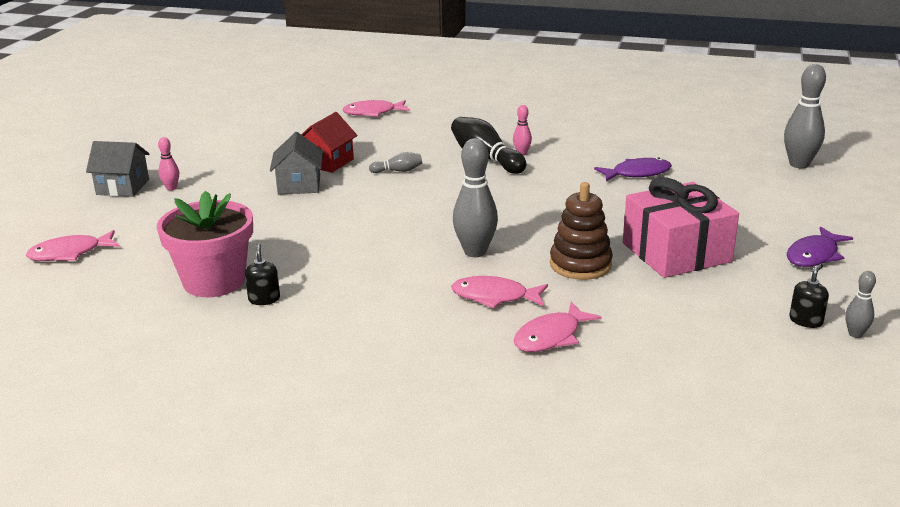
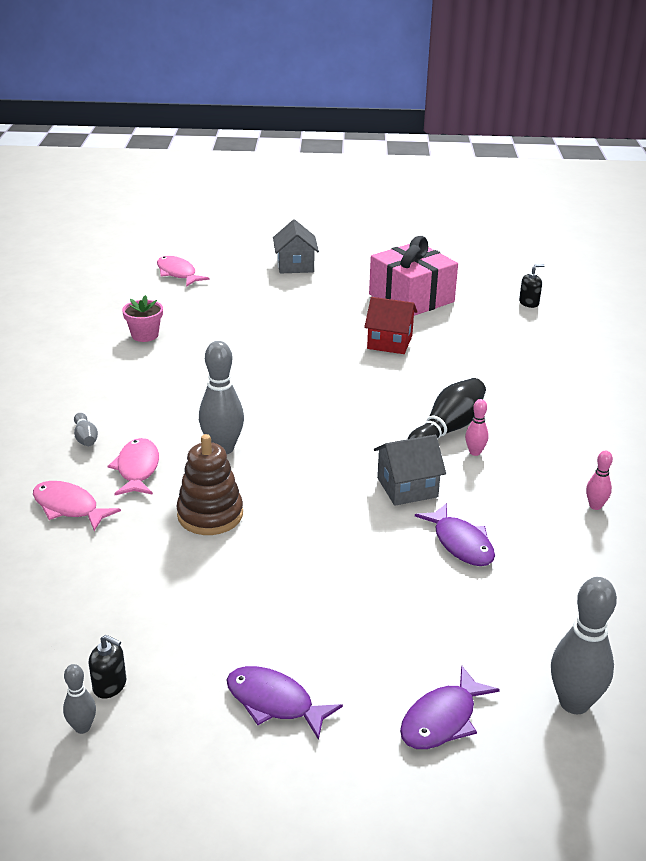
camera: 75 degrees right, 5 degrees up
(171, 188) = (301, 284): pink bowling pin -> pink bowling pin (595, 506)
(214, 281) = (145, 335): pink flower pot -> pink flower pot, size x0.54
(264, 299) = (120, 360): black soap dispenser -> black soap dispenser (529, 303)
(299, 185) = (331, 337): grey house -> grey house (407, 487)
(373, 113) = (532, 346): pink fish -> none
(398, 171) = (388, 382): grey bowling pin -> grey bowling pin (85, 438)
(676, 252) = (253, 581): pink gift -> pink gift (411, 298)
(820, 202) = (442, 719): none -> purple fish

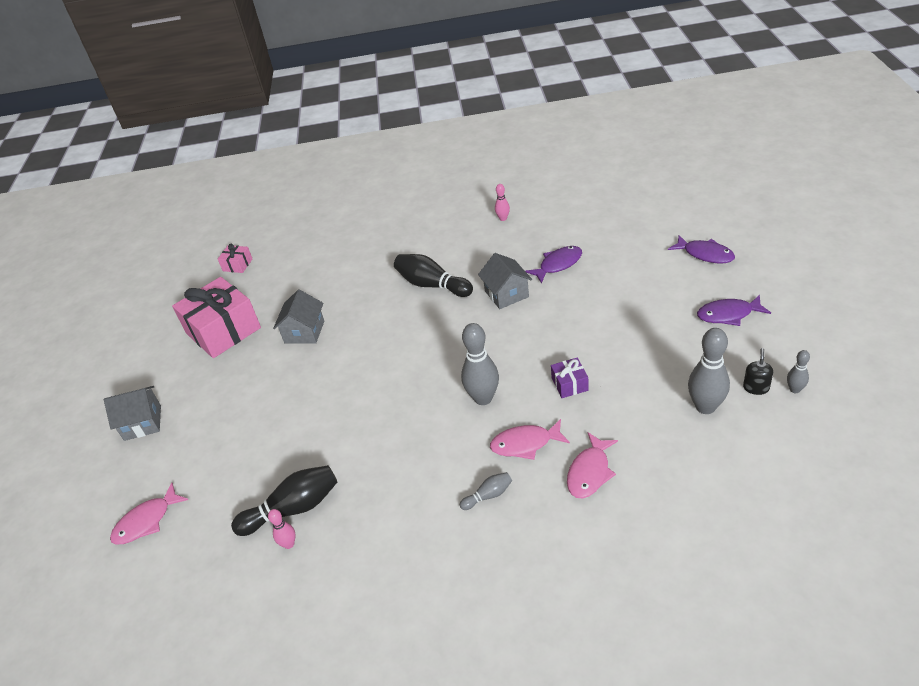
camera: 90 degrees left, 10 degrees up
(145, 335) = (293, 509): pink flower pot -> black bowling pin
(210, 515) = (569, 384): brown stacking toy -> purple gift
(274, 702) = (728, 314): purple fish -> purple fish turned 60 degrees clockwise
(389, 342) = (304, 332): red house -> grey house
(475, 452) = (457, 270): pink bowling pin -> pink bowling pin (289, 544)
(529, 303) = (237, 265): black soap dispenser -> pink gift
(574, 703) = (669, 215): grey bowling pin -> grey bowling pin (705, 407)

